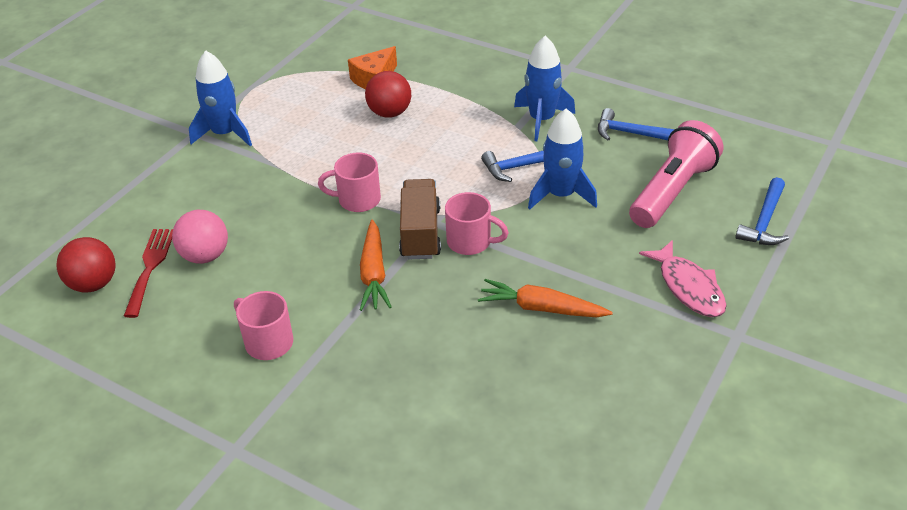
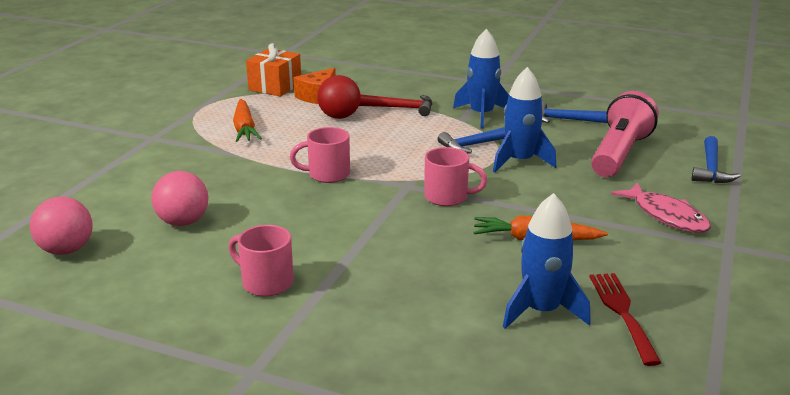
camera: 10 degrees left, 15 degrees down
(93, 284) = (66, 250): red ball -> pink ball
(150, 267) = (126, 234): red fork -> red fork (622, 312)
(224, 134) = (183, 137): blue rocket -> blue rocket (541, 311)
(333, 61) = (275, 87): none -> orange gift
(374, 273) = (360, 224): orange carrot -> orange carrot (245, 128)
(420, 233) = (397, 194): brown truck -> none
(457, 103) = (400, 108): none -> red hammer

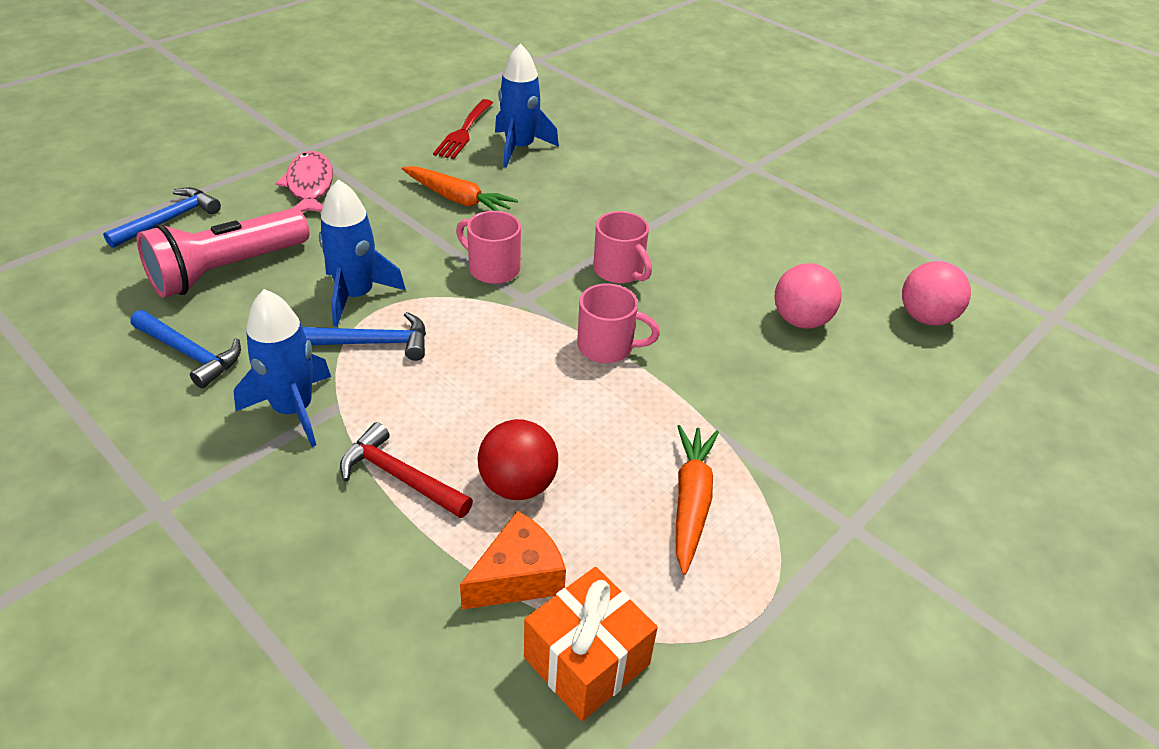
camera: 160 degrees left, 15 degrees up
(266, 282) = (726, 227): pink mug -> pink mug (619, 271)

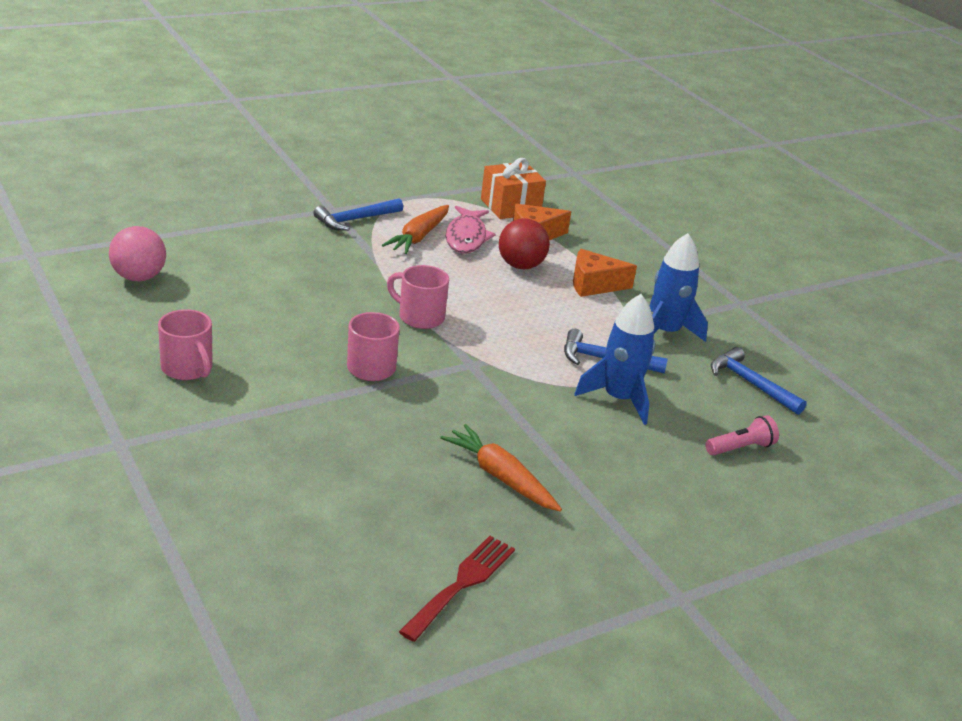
camera: 165 degrees left, 10 degrees down
(169, 220) = (818, 519): blue hammer -> blue hammer (355, 220)
(227, 270) = (740, 448): pink flashlight -> pink flashlight, size x0.48
(310, 186) = (670, 533): pink fish -> pink fish (466, 237)
(399, 477) = (594, 285): red hammer -> orange cheese
(492, 269) = (489, 395): pink mug -> pink mug (188, 368)
(520, 148) = (396, 537): blue rocket -> none
(800, 320) = (246, 298): pink ball -> none

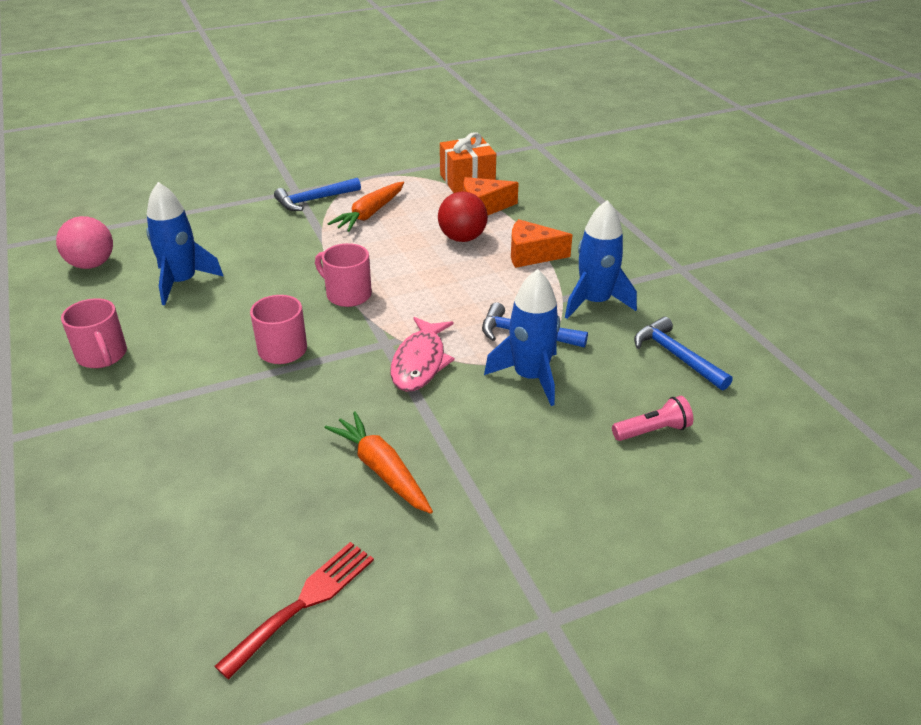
camera: 10 degrees right, 5 degrees up
(244, 299) = (182, 282): none -> blue rocket
(466, 237) = (416, 212): pink fish -> pink fish (420, 362)

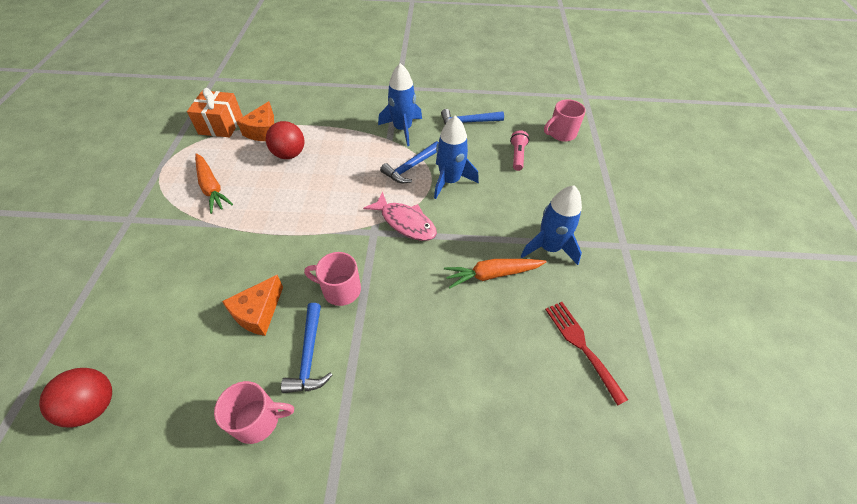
camera: 65 degrees left, 15 degrees up
(91, 264) = (94, 405): pink ball -> red ball
(182, 282) = (195, 334): blue rocket -> blue rocket (549, 248)
(314, 200) = (156, 212): blue hammer -> blue hammer (309, 356)
(347, 294) = (304, 233): pink mug -> pink mug (561, 133)
(531, 255) = (336, 133): orange cheese -> orange cheese (258, 313)

